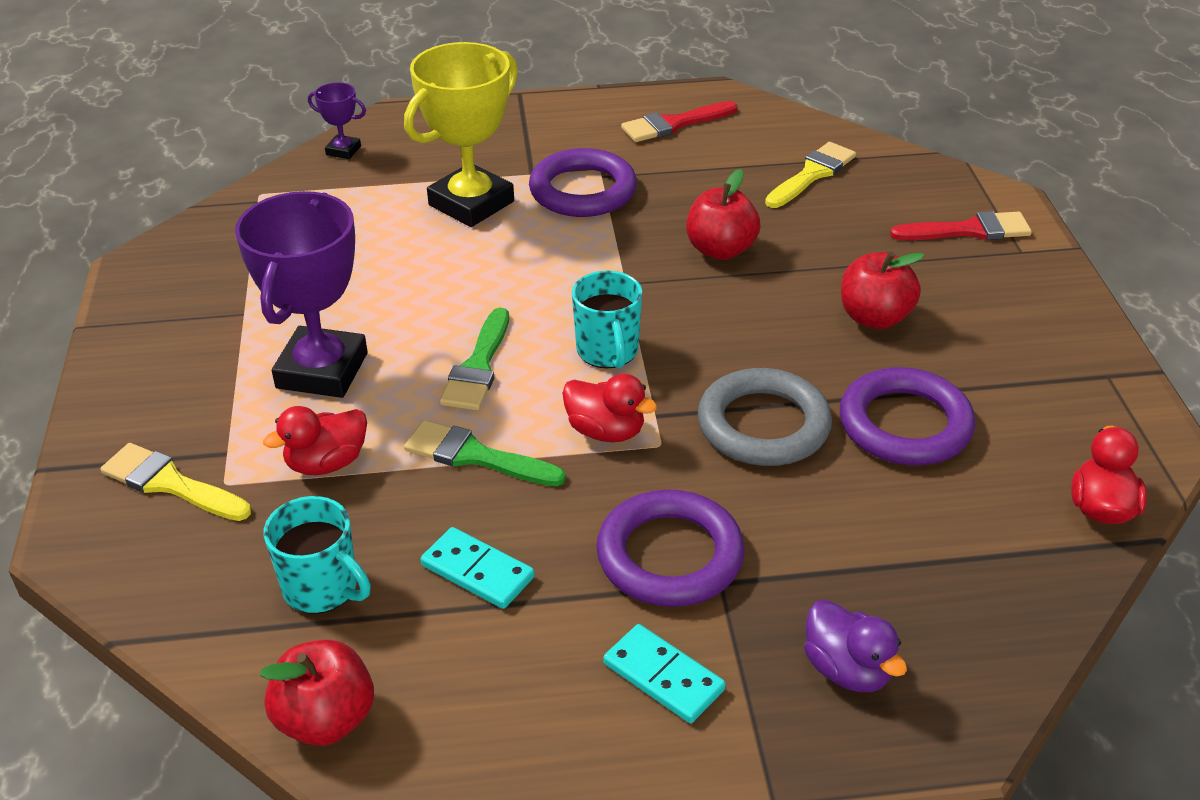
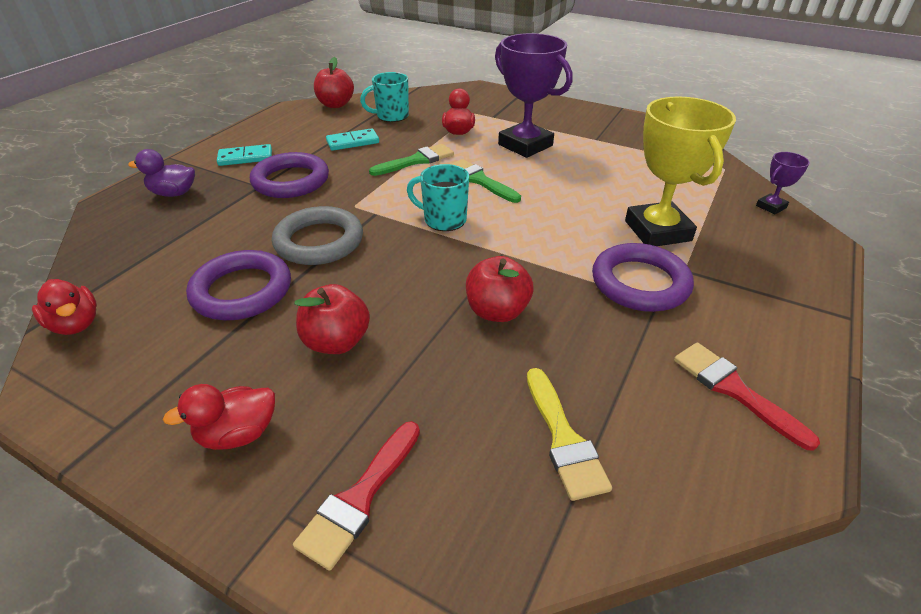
camera: 125 degrees right, 0 degrees up
(170, 483) = (487, 105): yellow brush -> none
(606, 431) = (385, 195): red duck -> red duck (238, 434)
(674, 124) = (734, 390): red brush -> red brush turned 45 degrees counterclockwise

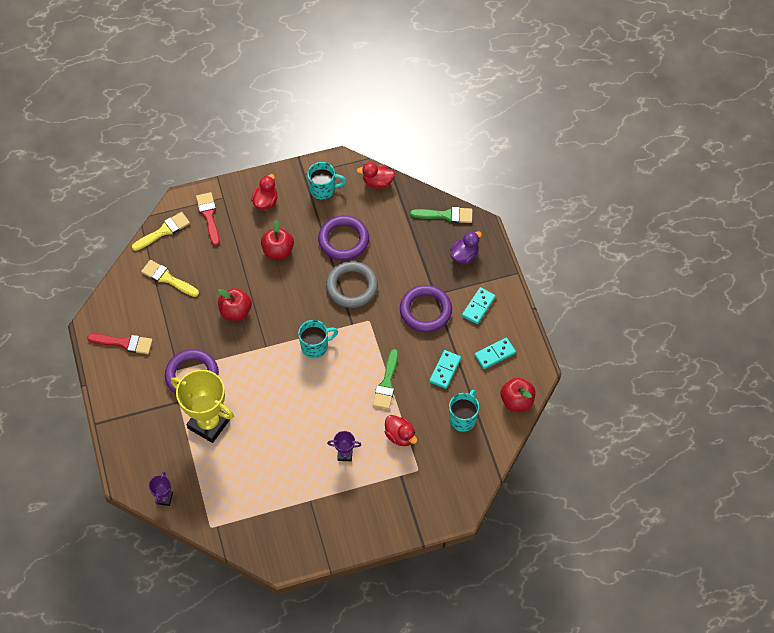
camera: 135 degrees right, 20 degrees up
(141, 375) = (323, 189): none -> turquoise mug
(297, 129) = (494, 354): none -> turquoise domino
(479, 180) = (333, 394): green brush -> green brush (446, 215)
(483, 549) = (163, 231): none -> yellow brush
(525, 145) = (345, 454): purple trophy -> purple trophy, size x0.45

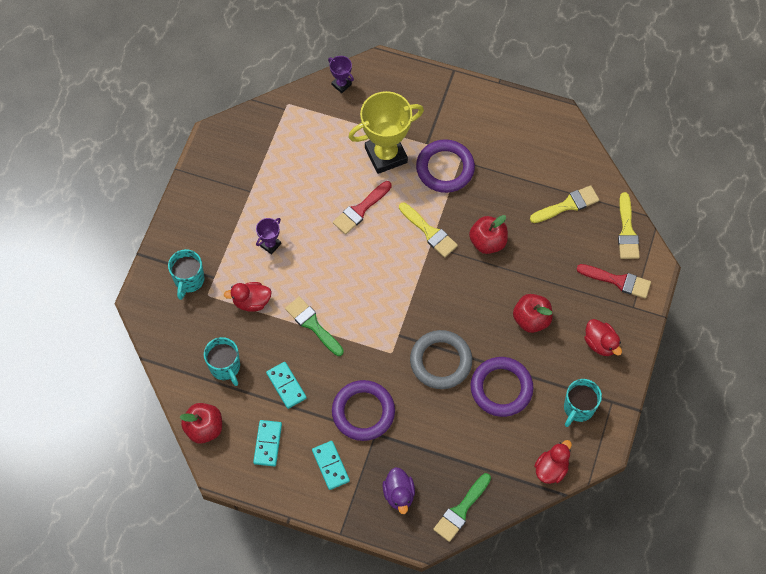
camera: 125 degrees right, 5 degrees up
(124, 343) = (520, 133): red brush -> red brush (360, 209)
(255, 354) = (429, 232): none -> yellow brush
(315, 346) = (398, 287): turquoise mug -> turquoise mug (189, 280)

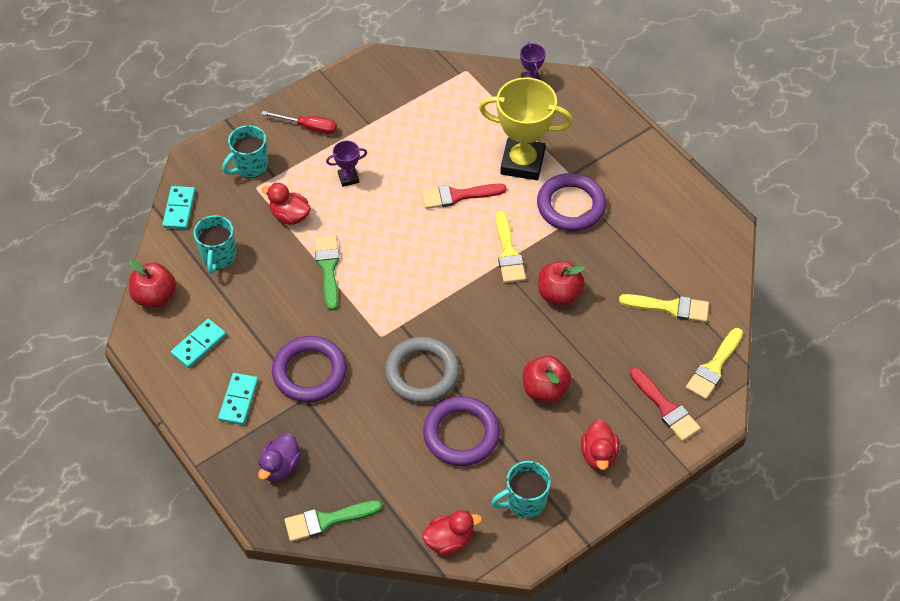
camera: 35 degrees right, 10 degrees down
(207, 221) = (308, 127): none -> red screwdriver
(286, 386) = (258, 305): turquoise domino -> turquoise domino (179, 209)

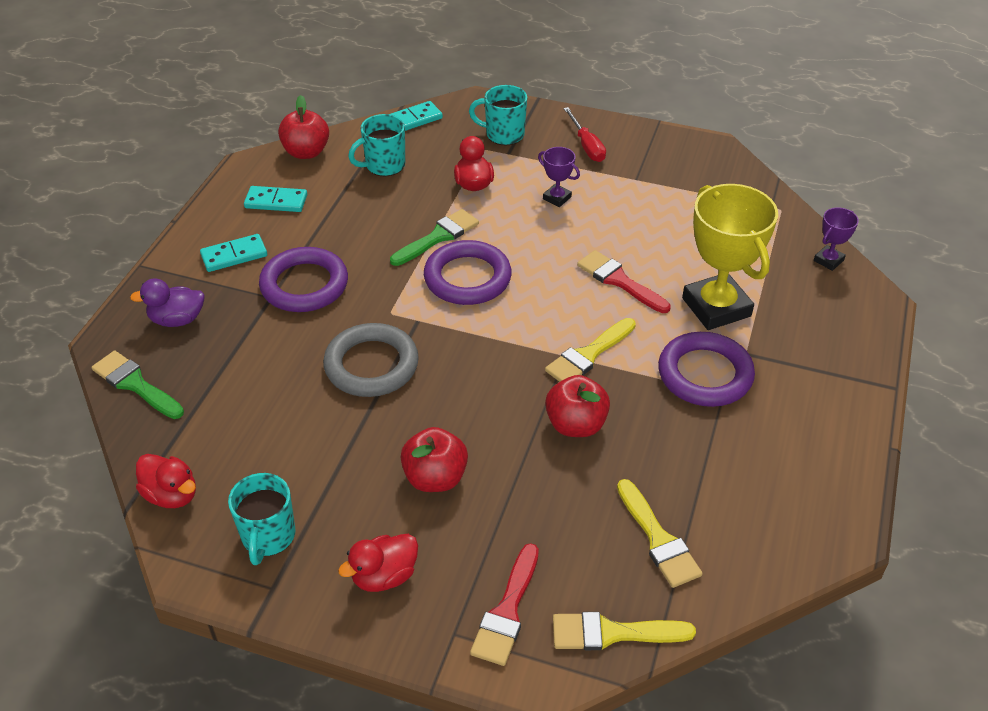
camera: 55 degrees right, 10 degrees down
(461, 434) = (318, 435): purple ring -> purple ring (467, 278)
(524, 501) = (268, 537): turquoise mug -> turquoise mug turned 120 degrees counterclockwise

